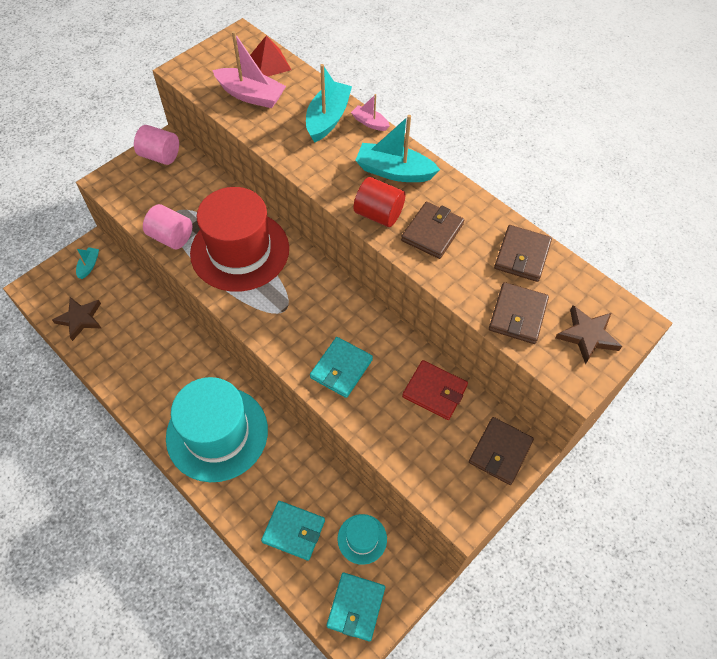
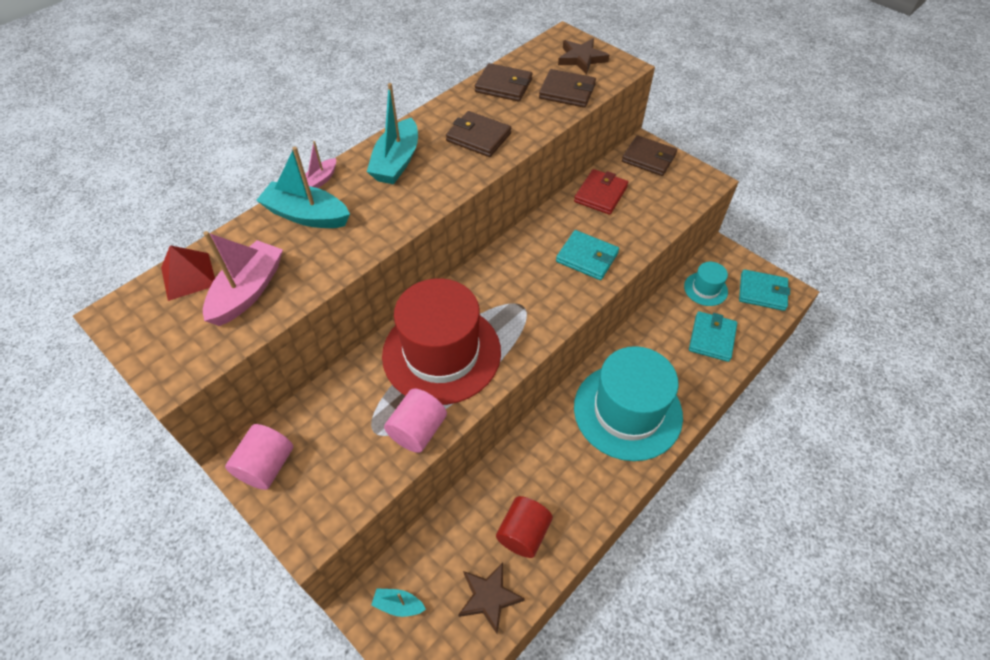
camera: 90 degrees left, 5 degrees down
(378, 214) = (455, 173): red cylinder -> red cylinder (523, 533)

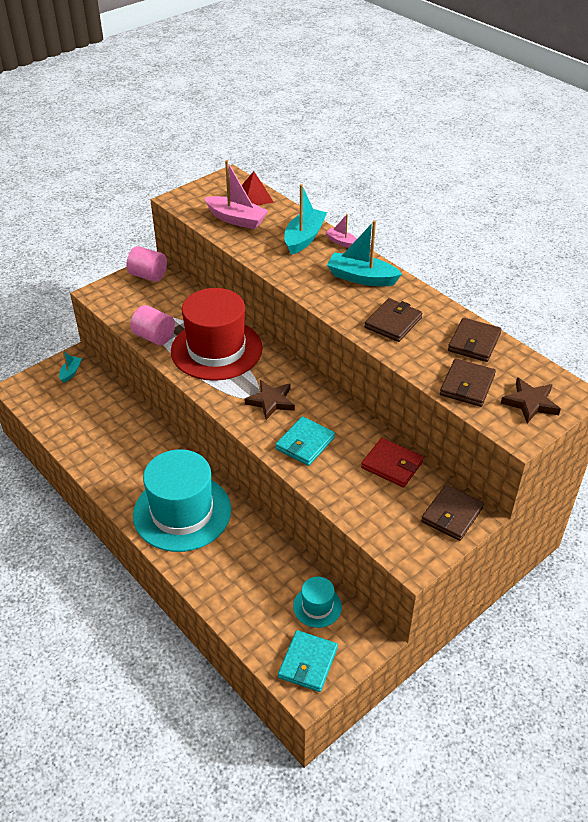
camera: 95 degrees right, 10 degrees down
(489, 597) = (59, 414): brown star -> brown star (271, 401)
(523, 533) = (96, 435): red cylinder -> none
(712, 338) = (251, 596): turquoise wallet -> none

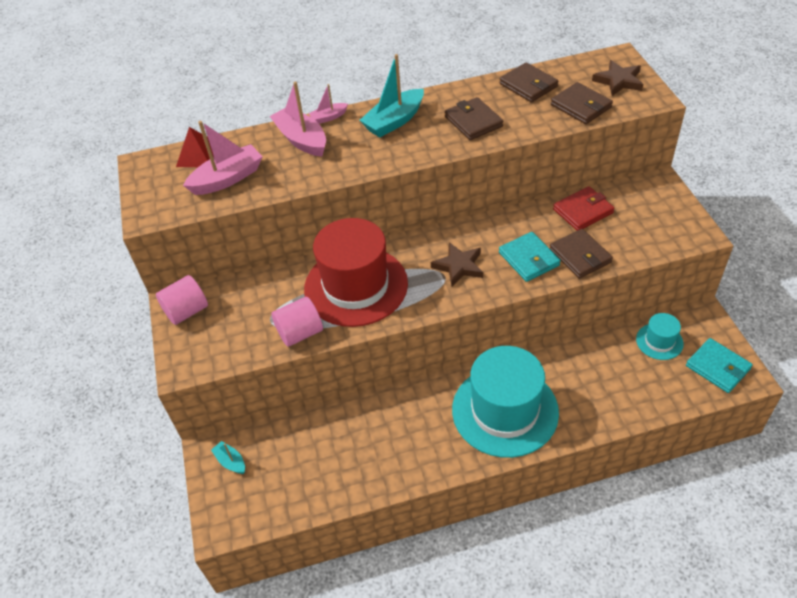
camera: 60 degrees left, 5 degrees up
(304, 238) = (301, 140): turquoise boat -> pink boat
(452, 515) = (655, 195): brown wallet -> brown wallet (580, 256)

